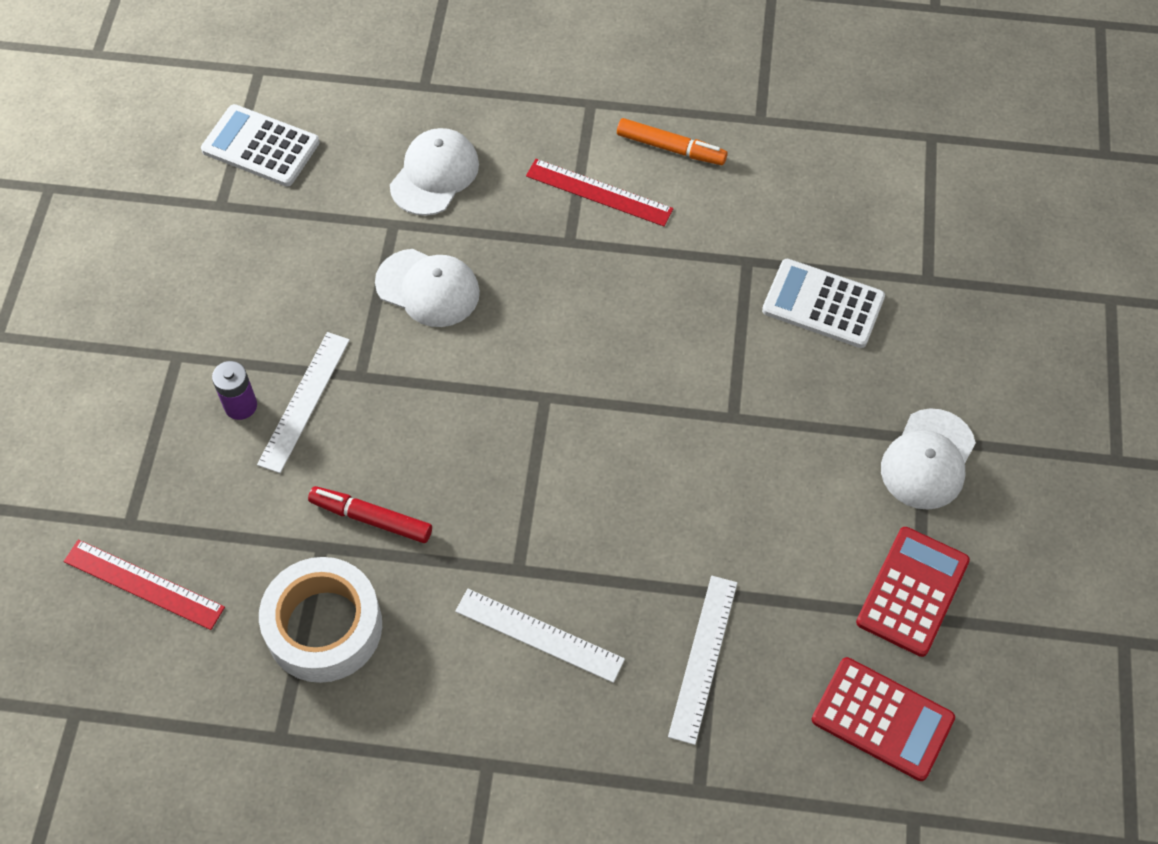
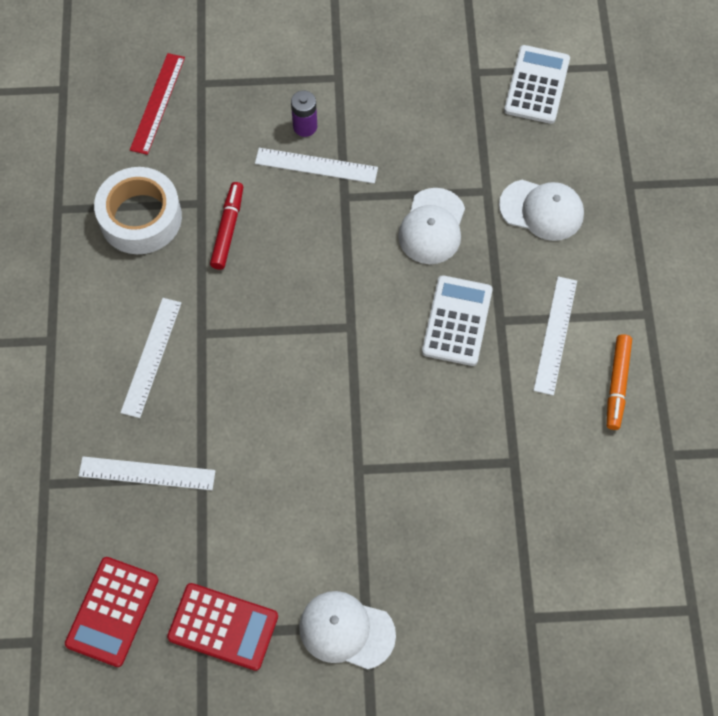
camera: 80 degrees right, 5 degrees up
(599, 192) = (555, 335): red ruler -> white ruler
(823, 304) = (483, 529): white calculator -> white calculator (457, 321)

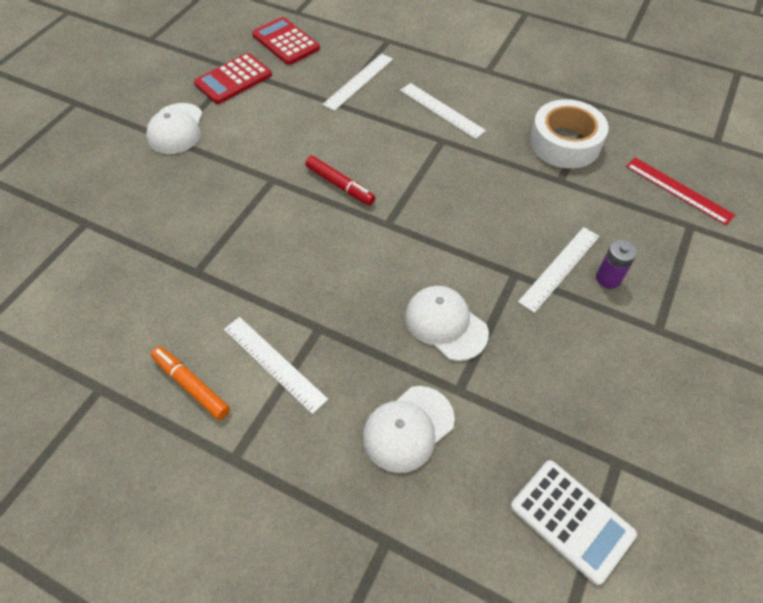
camera: 120 degrees right, 10 degrees down
(228, 229) = (525, 187): red marker -> red marker (340, 185)
(346, 630) = (176, 129): white cap -> white cap turned 135 degrees clockwise
(457, 321) = (341, 296): white calculator -> none

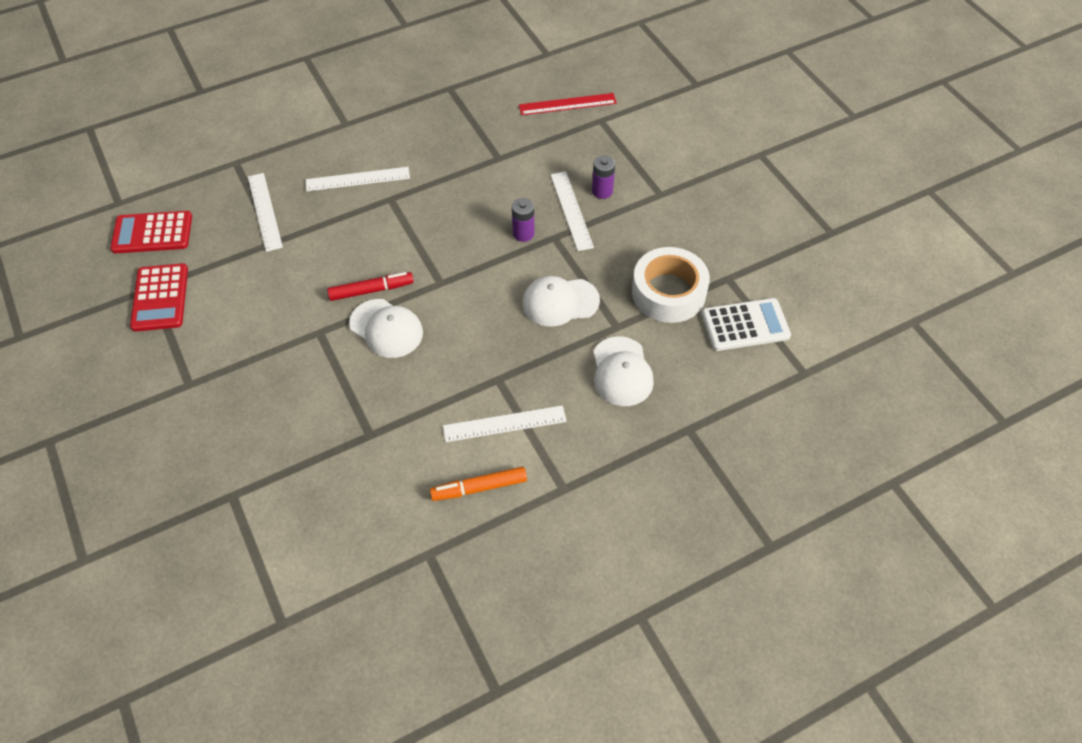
camera: 55 degrees left, 0 degrees up
(176, 129) = (180, 373): white cap -> white cap (386, 328)
(496, 248) = (523, 233): none -> purple battery
(565, 143) = (467, 131): white tape -> white tape (668, 292)

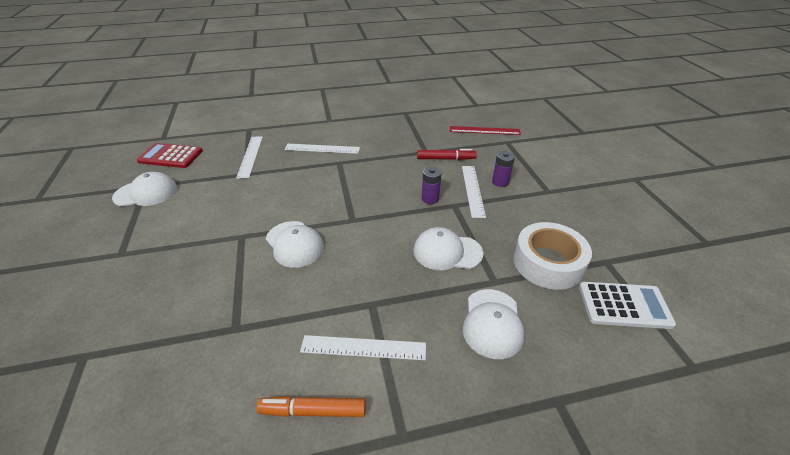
camera: 15 degrees right, 15 degrees down
(160, 298) = (146, 193): red calculator -> white cap
(371, 290) = (297, 215): red marker -> red marker (445, 159)

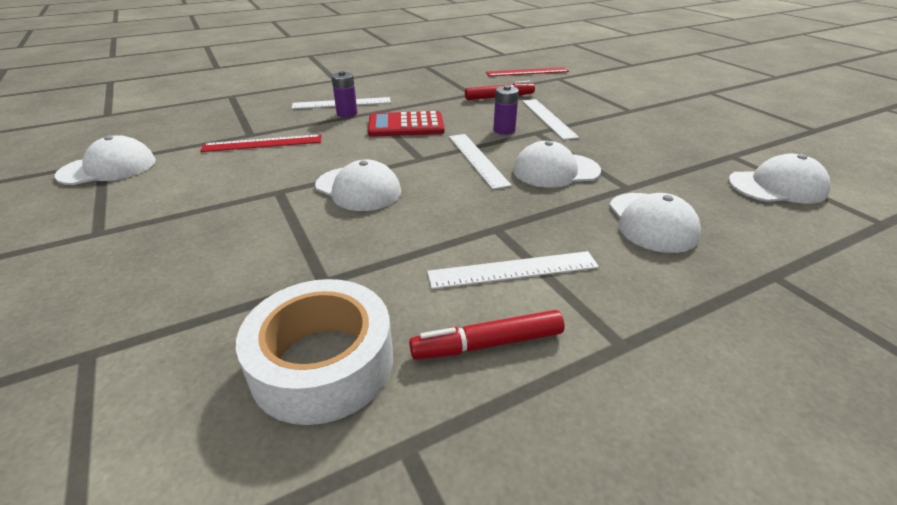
camera: 15 degrees left, 5 degrees down
(170, 156) = (128, 130): red calculator -> red calculator (406, 125)
(250, 156) = (247, 119): white ruler -> white ruler (477, 159)
(250, 184) = (263, 143): none -> red ruler
(313, 411) = (487, 344): orange marker -> red marker
(500, 182) = (574, 109): purple battery -> purple battery (347, 114)
(548, 263) = (673, 164): white tape -> white tape (323, 363)
(624, 305) = (777, 186): white calculator -> white cap

